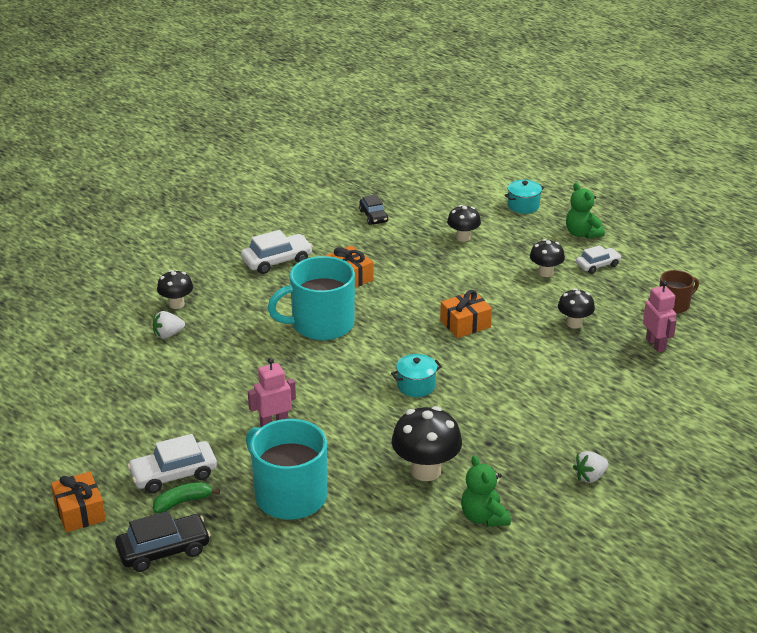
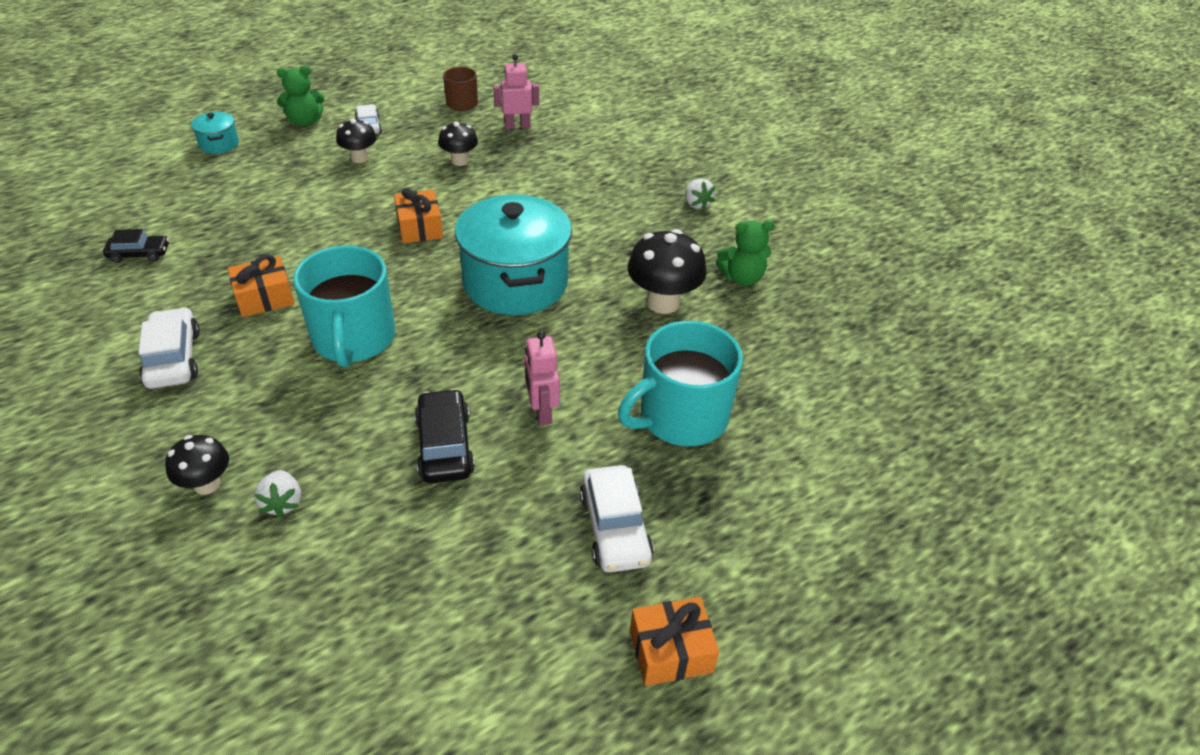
camera: 80 degrees left, 10 degrees up
(163, 550) = (763, 553): black car -> black car (444, 446)
(183, 502) = (673, 523): green banana -> none
(416, 386) = (515, 283): turquoise pot -> turquoise pot, size x2.32
(463, 237) = (248, 196): black mushroom -> none

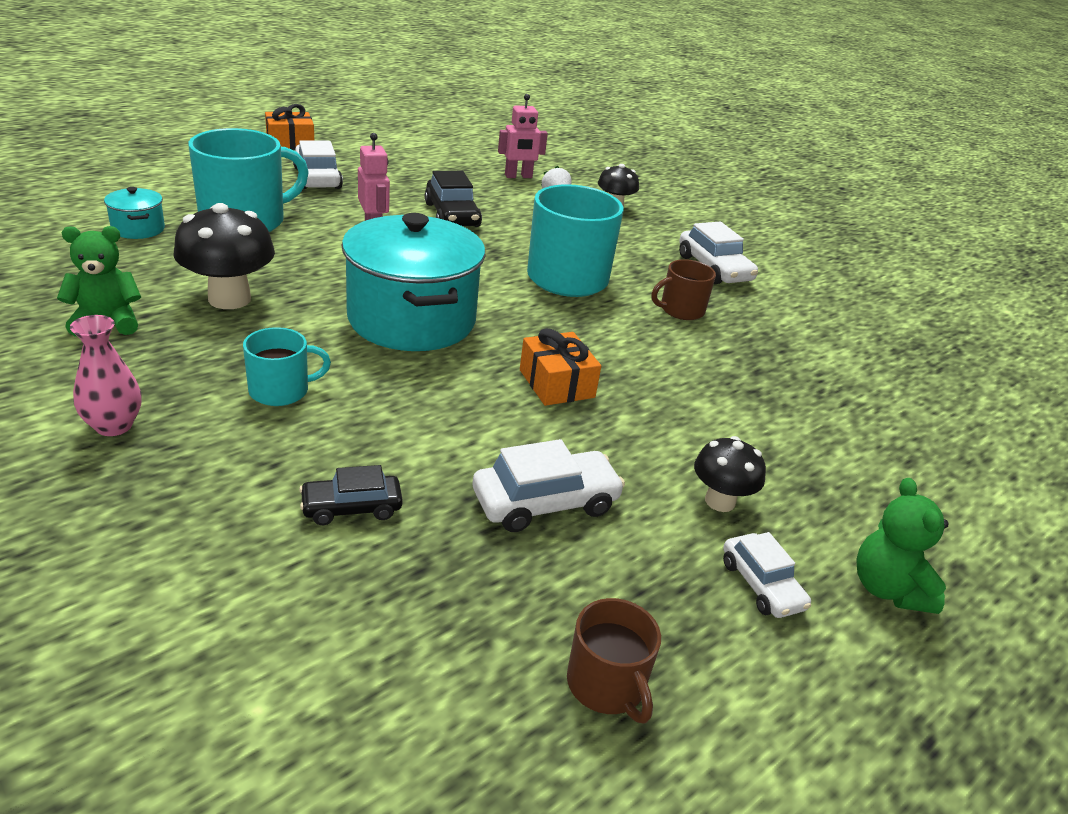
camera: 170 degrees right, 10 degrees down
(139, 254) = (856, 351): black car -> black car (351, 508)
(219, 144) = (968, 521): turquoise pot -> turquoise pot (138, 229)
(264, 298) = (680, 310): orange gift -> brown mug
(305, 122) = (887, 589): green teddy bear -> green teddy bear turned 75 degrees counterclockwise
(459, 161) = (545, 502): black mushroom -> white car
(517, 126) = (453, 606): pink robot -> pink robot (518, 176)
(608, 224) = (281, 391): none -> turquoise mug
(696, 204) = (114, 426): white strawberry -> pink vase

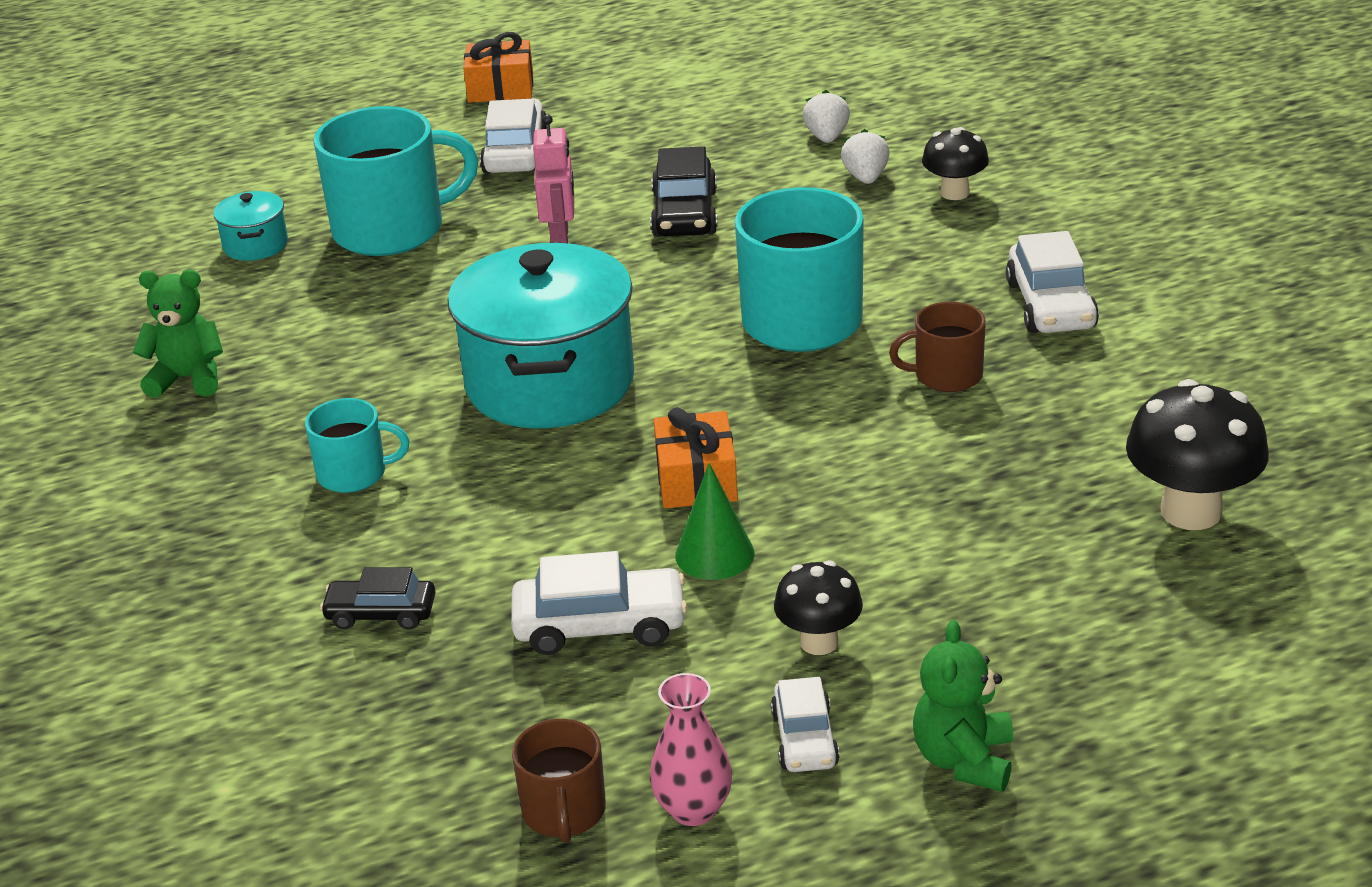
camera: 25 degrees right, 0 degrees up
(114, 426) = (166, 506): pink vase -> pink vase (693, 809)
(229, 299) = (335, 349): black mushroom -> black mushroom (1191, 511)
(518, 176) = (827, 137): pink robot -> white strawberry
(602, 438) = (714, 554): none -> green cone

